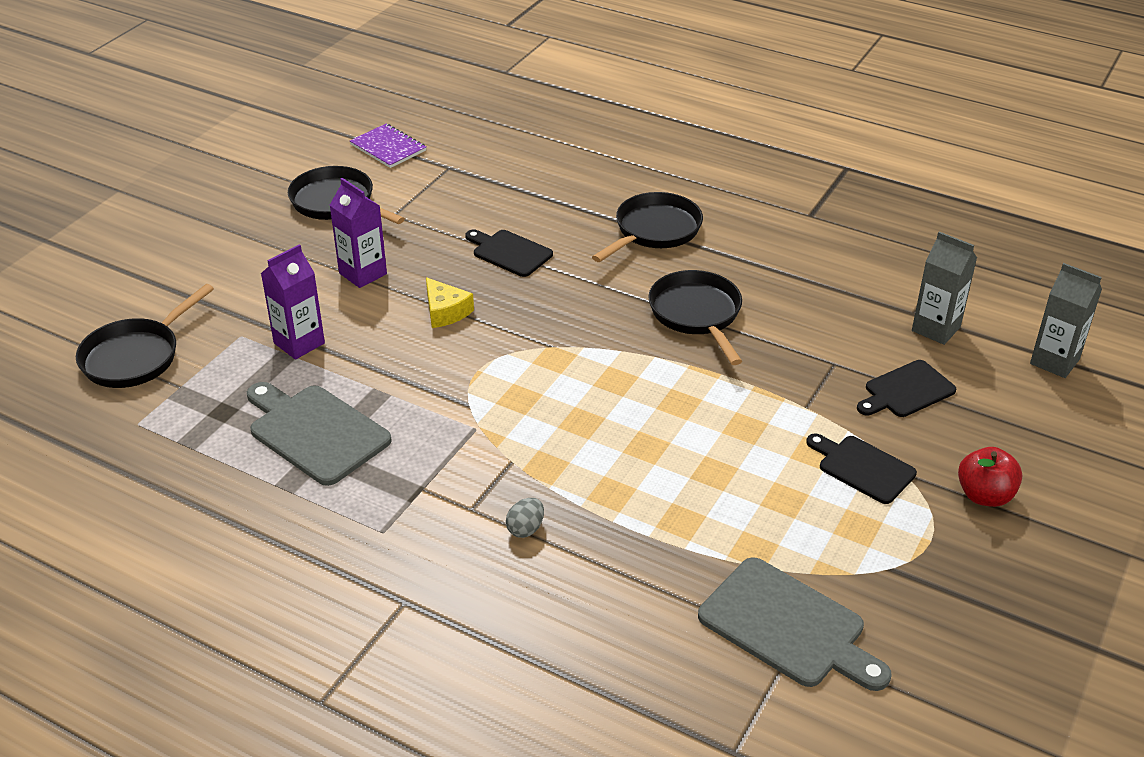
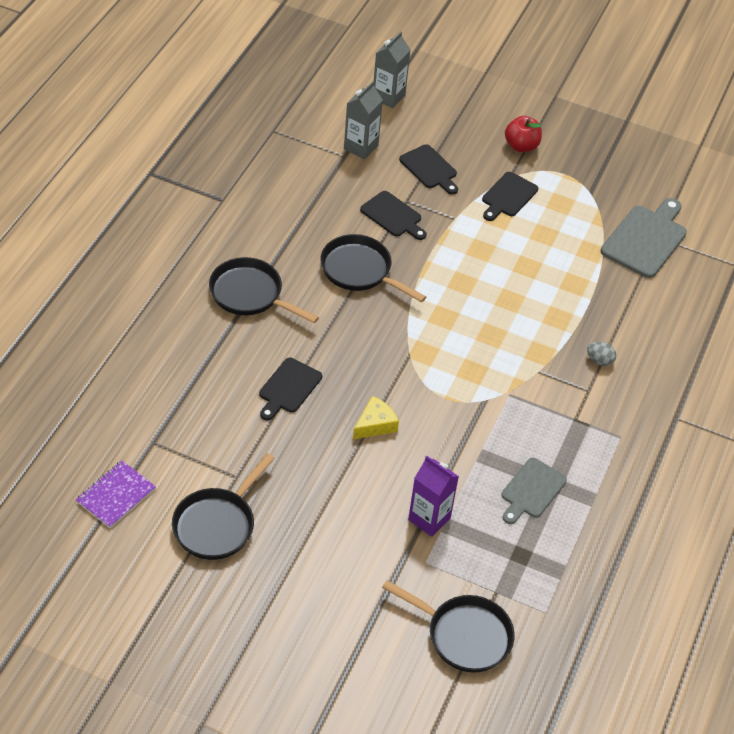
camera: 100 degrees left, 10 degrees up
(315, 432) = (531, 490): grey cutting board -> grey cutting board, size x0.65
(363, 273) = (328, 488): purple carton -> none
(697, 314) = (360, 271): black pan -> black pan turned 60 degrees clockwise
(802, 349) = (393, 216): none -> black cutting board

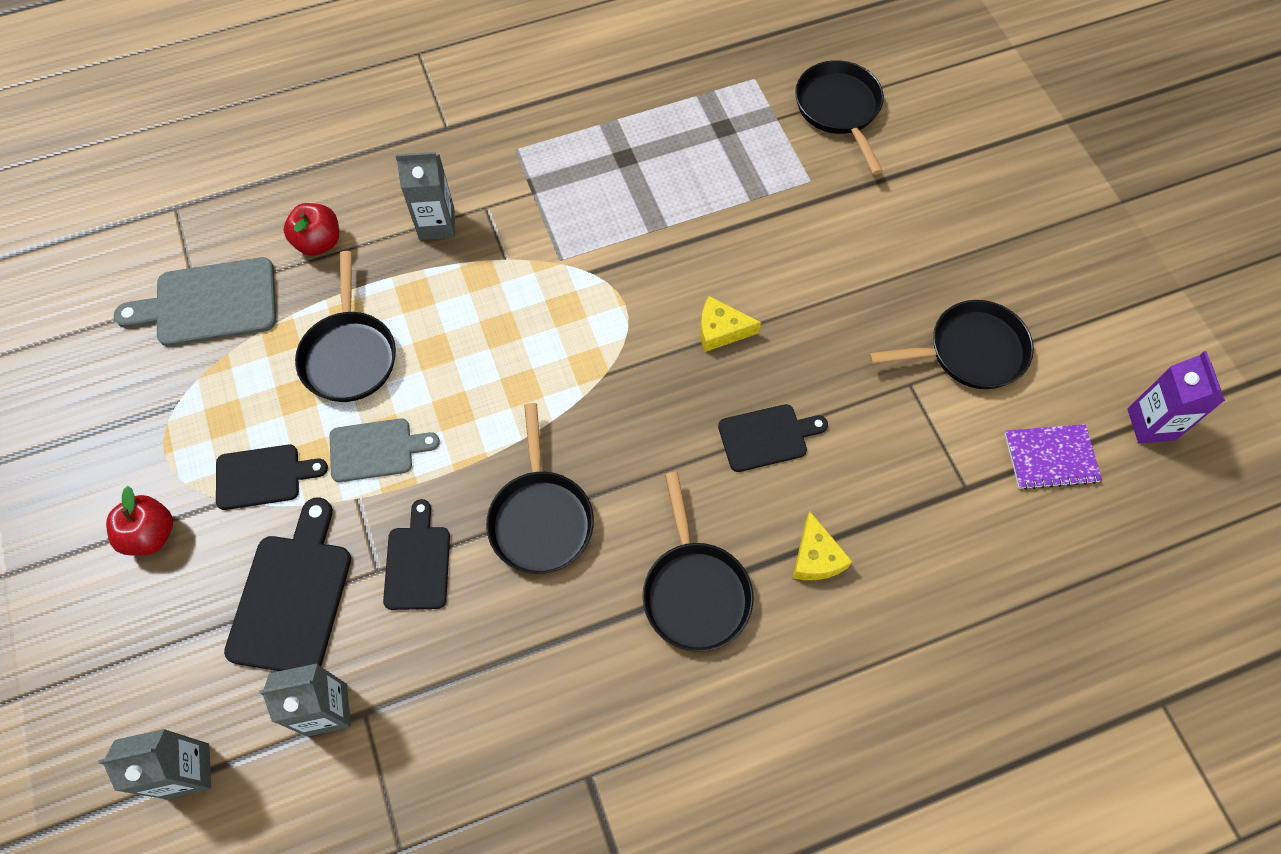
camera: 130 degrees left, 15 degrees up
(204, 350) = (816, 557): none -> yellow cheese
(429, 169) = (292, 596): black cutting board -> black cutting board, size x1.54
(429, 519) = (767, 211): purple carton -> purple carton (1151, 424)
(531, 490) = (650, 167): grey cutting board -> grey cutting board (376, 450)
(546, 268) = (349, 355): none -> black pan
(599, 360) = (437, 224): grey egg -> grey carton
(642, 304) = (319, 242): none -> red apple

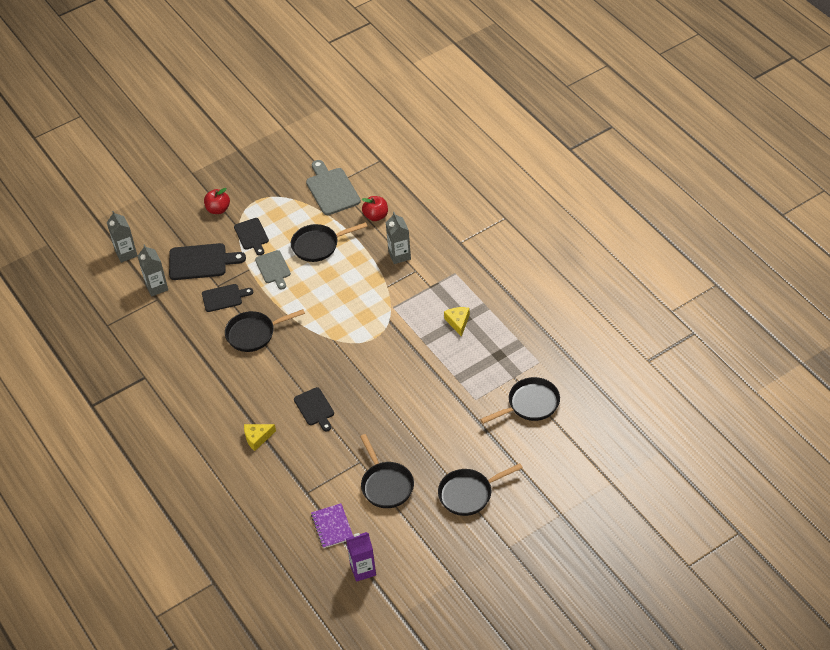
camera: 80 degrees right, 15 degrees down
(694, 591) = (231, 396): black pan -> black pan (468, 494)
(721, 330) = (370, 379): yellow cheese -> yellow cheese (458, 322)

